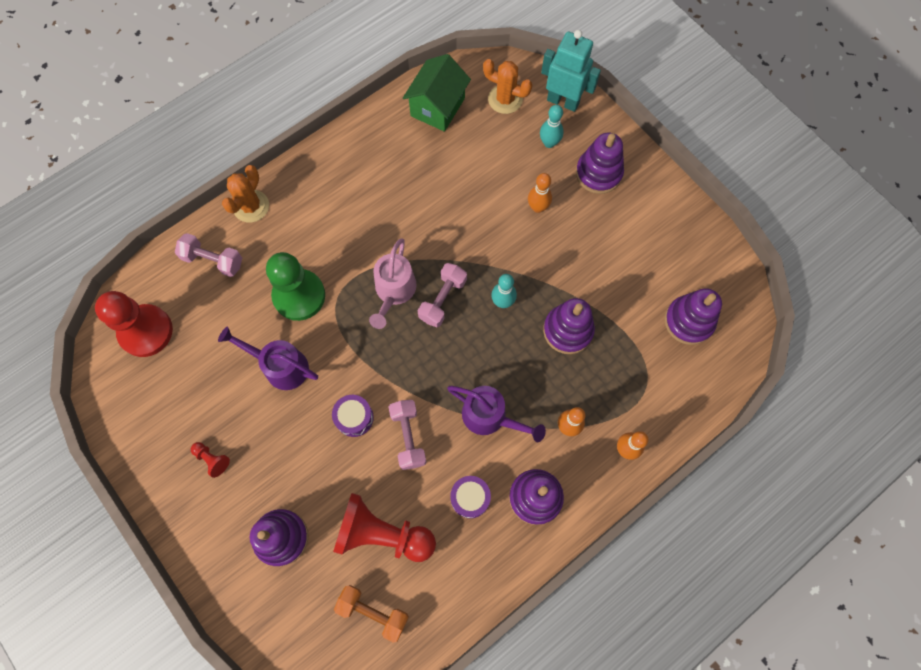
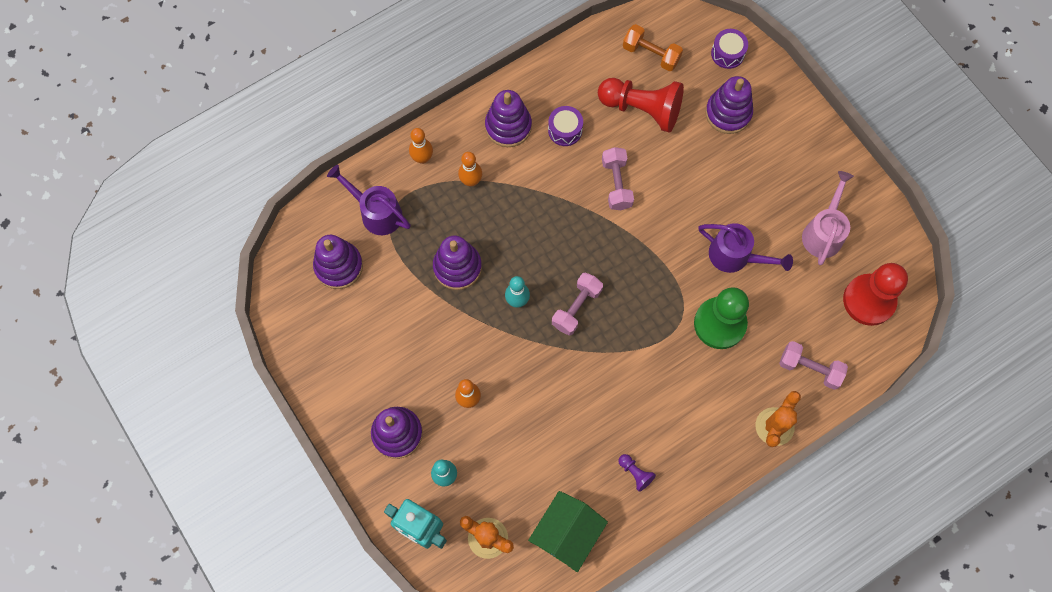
camera: 175 degrees left, 0 degrees up
(212, 459) = (793, 179): red pawn -> none
(354, 418) = (665, 204): purple drum -> purple drum (727, 53)
(379, 158) = (635, 473): none -> purple pawn
(394, 292) = (625, 319): pink watering can -> pink watering can (823, 232)
(490, 417) = (540, 194): purple watering can -> purple watering can (376, 212)

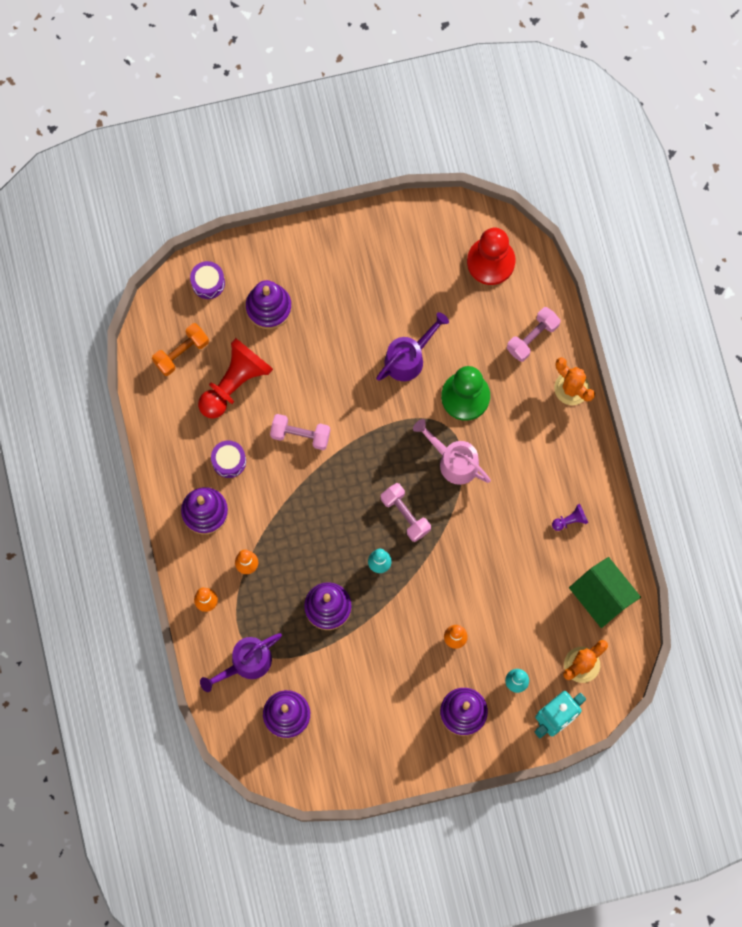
camera: 70 degrees left, 5 degrees up
(823, 232) = (414, 272): pink watering can -> pink watering can (453, 461)

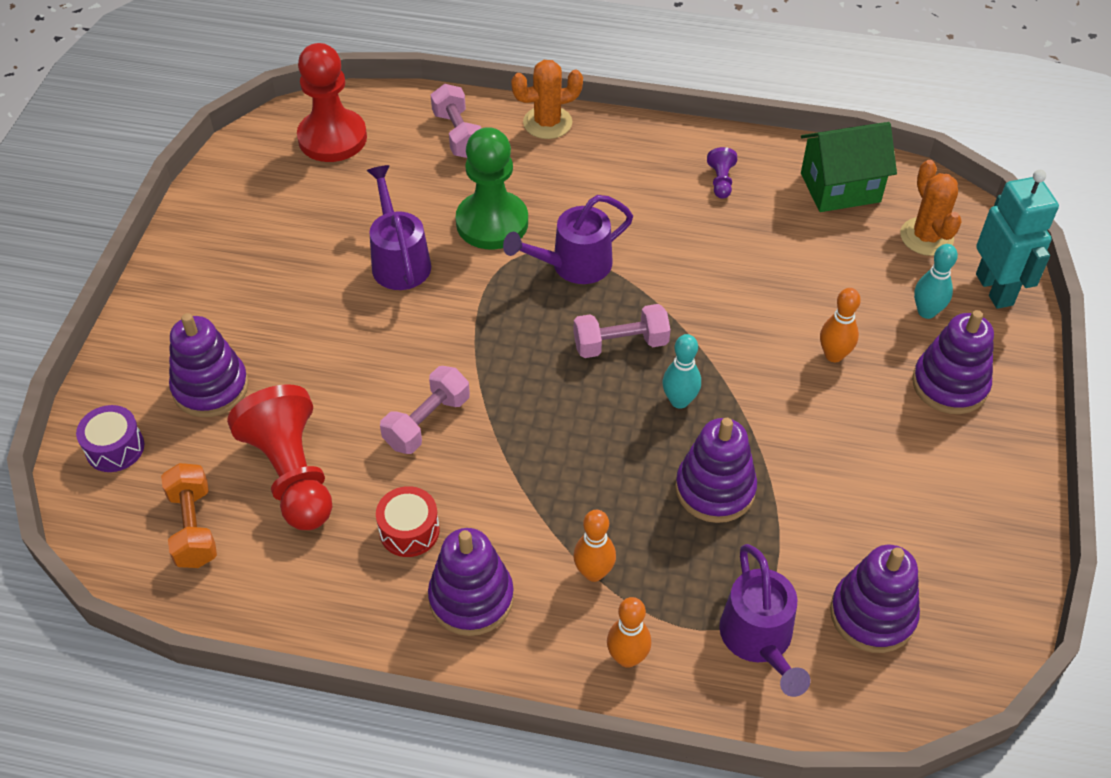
camera: 65 degrees left, 25 degrees down
(229, 461) = (409, 531): purple drum -> red drum
(453, 461) = (573, 266): pink watering can -> purple watering can

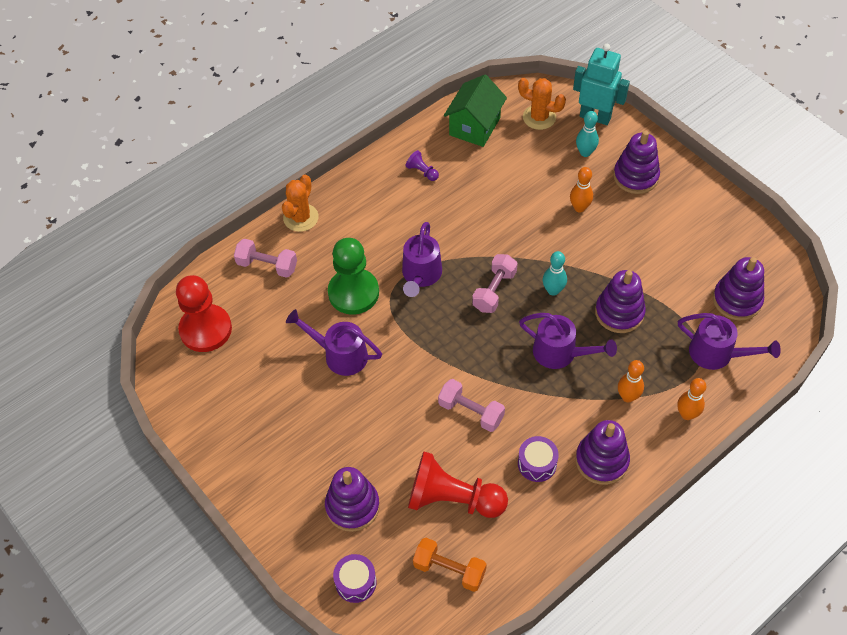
camera: 50 degrees left, 5 degrees up
(409, 531) = (537, 464): red drum -> purple drum
(427, 422) = (471, 412): pink dumbbell -> pink dumbbell turned 45 degrees counterclockwise
(593, 463) = (561, 353): none -> purple watering can

